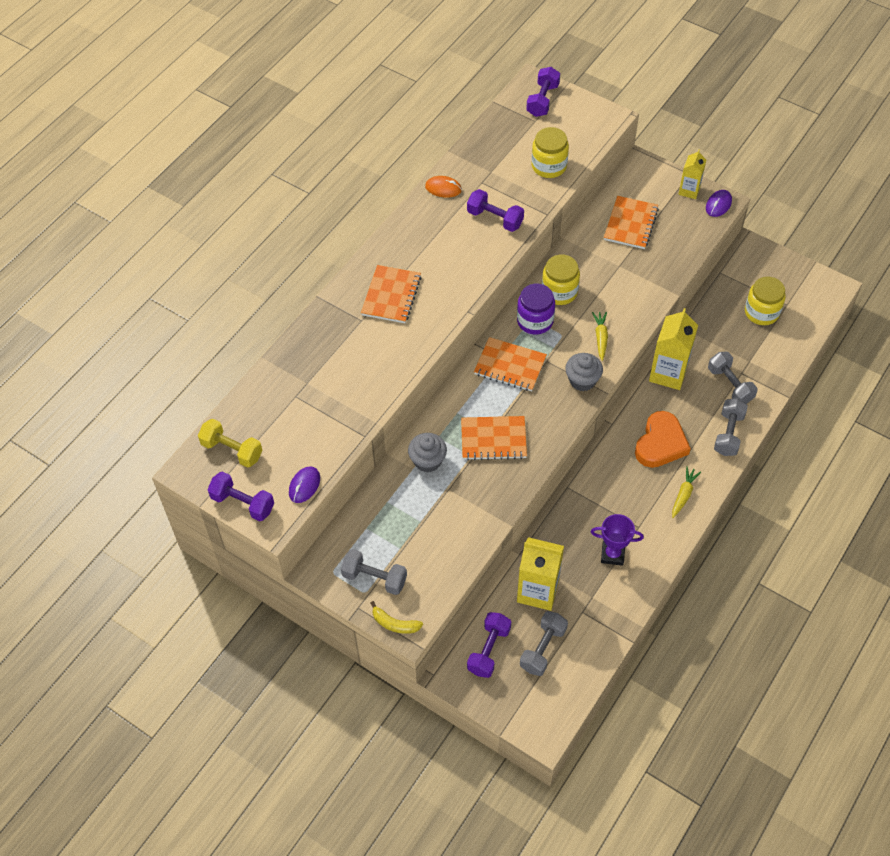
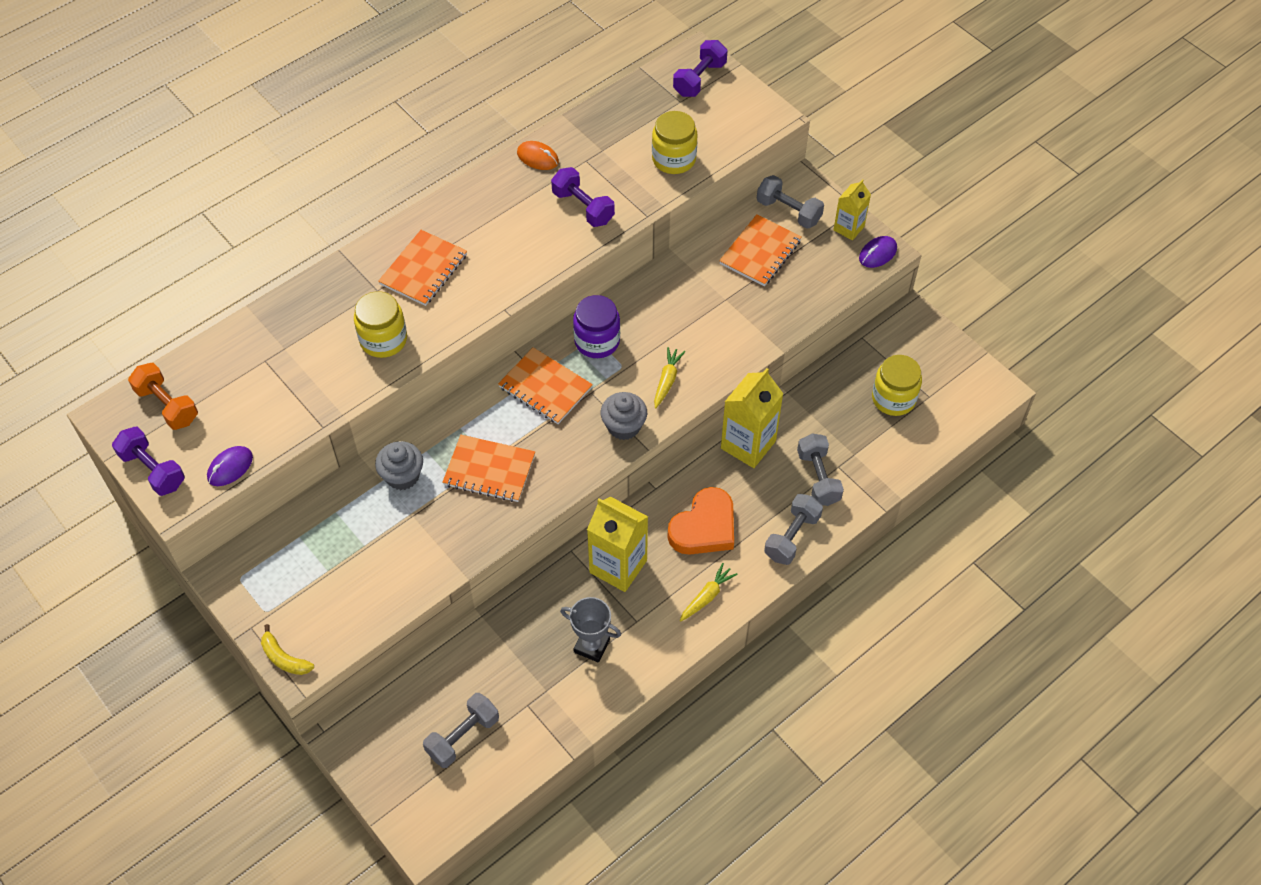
camera: 15 degrees right, 0 degrees up
(232, 450) = (167, 405): yellow dumbbell -> orange dumbbell
(374, 578) = (284, 598): grey dumbbell -> grey dumbbell (788, 211)
(489, 650) = (399, 720): purple dumbbell -> none
(538, 591) = (485, 665): yellow carton -> yellow carton (618, 566)
(559, 292) = (640, 313): yellow jar -> yellow jar (383, 340)
(612, 554) = (591, 646): purple trophy -> grey trophy

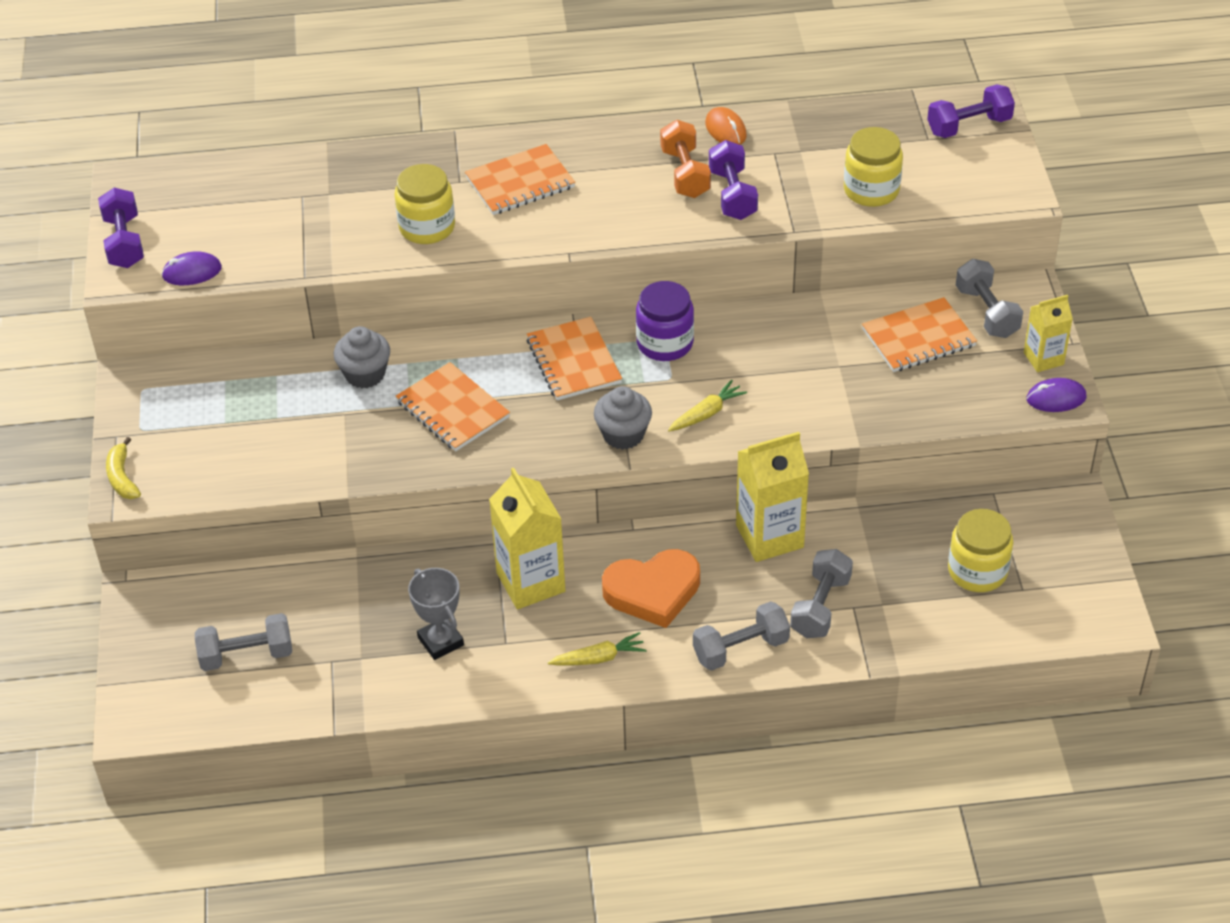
camera: 35 degrees right, 10 degrees down
(167, 405) = (183, 194): orange dumbbell -> orange dumbbell (685, 173)

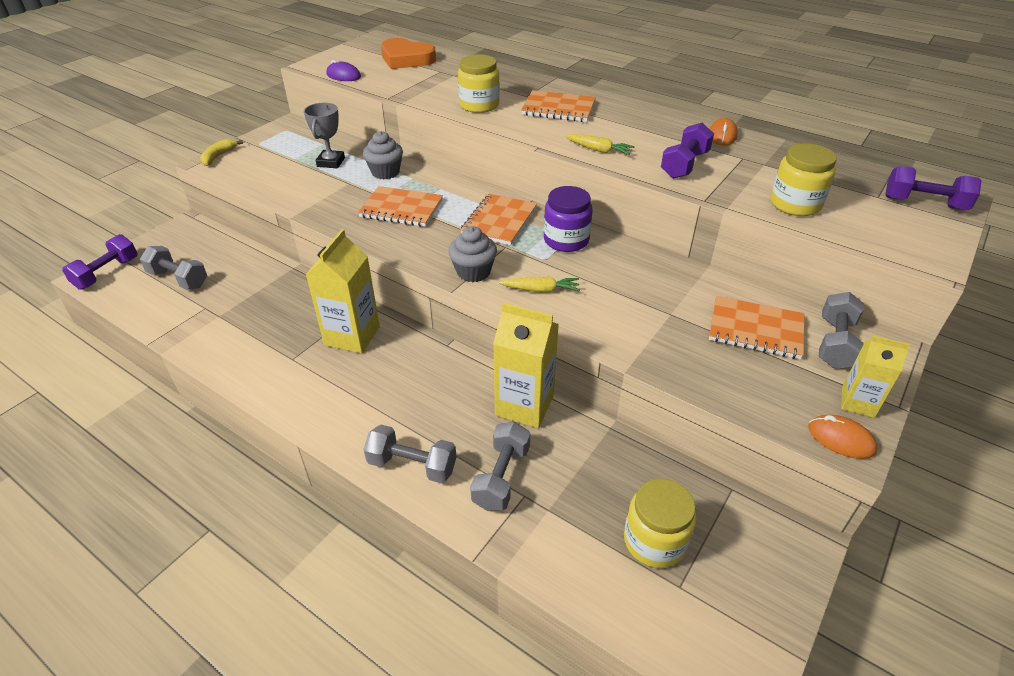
camera: 40 degrees right, 5 degrees down
(124, 242) = (337, 56): purple dumbbell -> purple dumbbell (107, 273)
(440, 641) = (264, 334): grey trophy -> grey trophy (331, 162)
(453, 409) = (401, 209): orange notebook -> orange notebook turned 75 degrees counterclockwise
(599, 658) = (325, 405): yellow carrot -> yellow carrot (599, 150)
(653, 591) = (409, 388): orange heart -> orange heart (406, 59)
(685, 173) = (666, 143): orange dumbbell -> none
(820, 606) = (501, 477): grey dumbbell -> grey dumbbell turned 45 degrees counterclockwise
(1056, 398) = (841, 439): purple mouse -> orange mouse

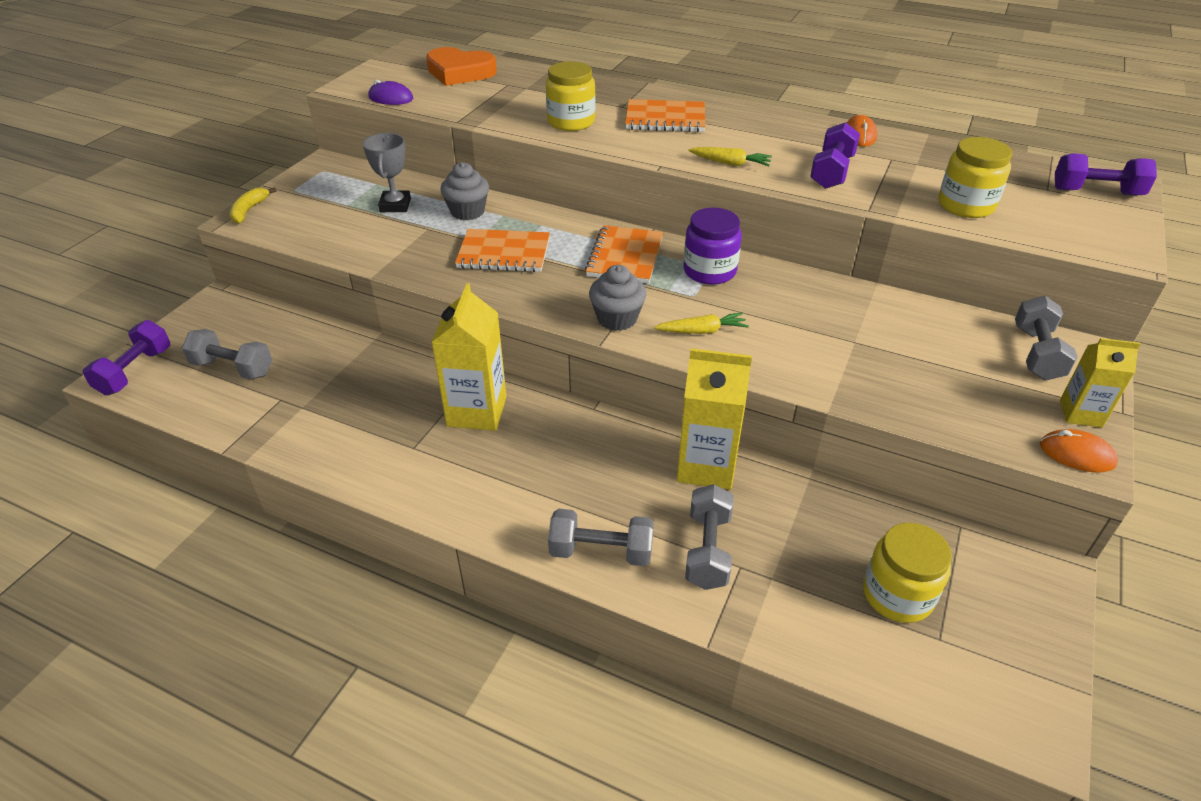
camera: 10 degrees left, 0 degrees up
(755, 329) = (950, 348): orange notebook -> none

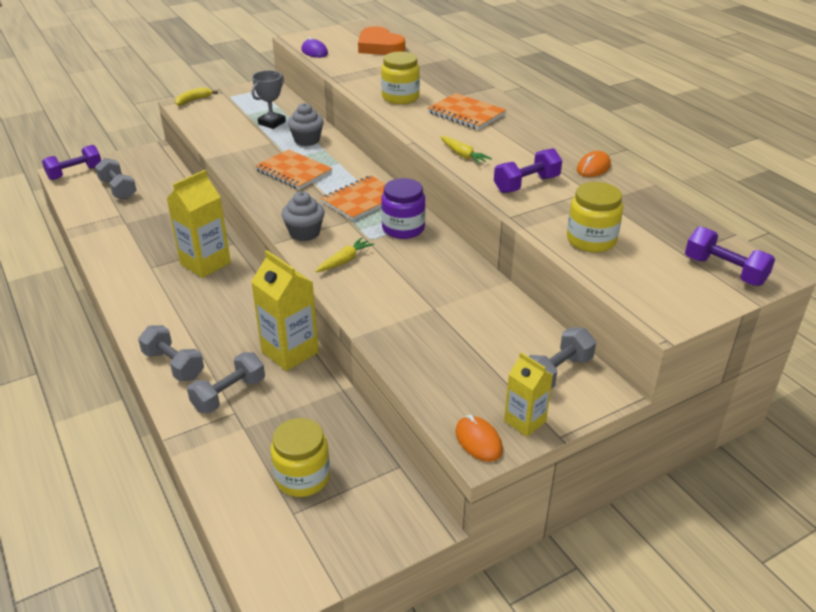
camera: 35 degrees right, 5 degrees down
(702, 331) = (345, 261): yellow carrot -> yellow carrot turned 75 degrees counterclockwise

